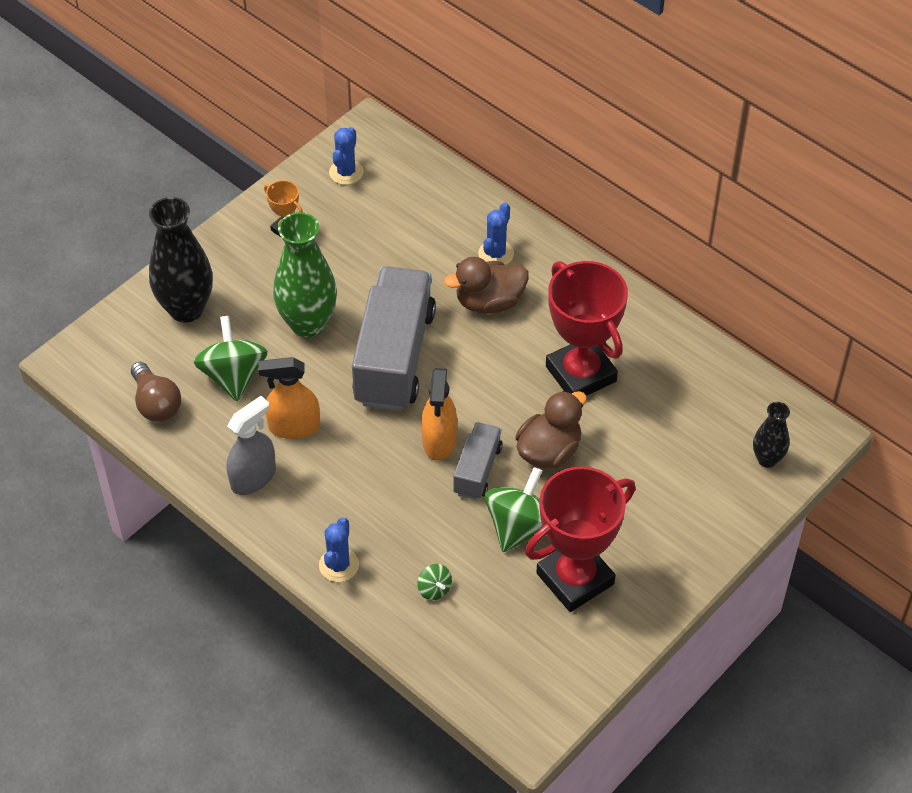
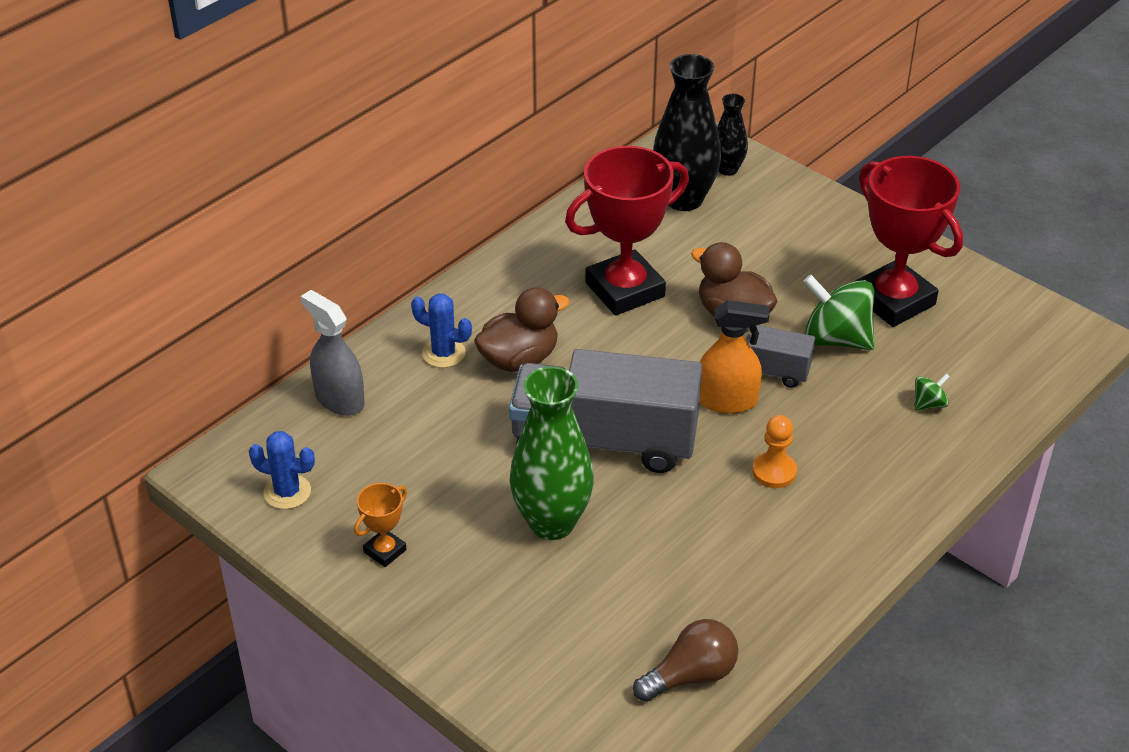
camera: 90 degrees left, 10 degrees down
(186, 309) = (523, 653): black vase -> black vase (684, 199)
(233, 376) = (640, 595): green spinning top -> none
(253, 477) = (800, 566): grey spray bottle -> grey spray bottle (339, 399)
(294, 426) = (717, 530): orange spray bottle -> none
(339, 565) = (913, 483): blue cactus -> none
(355, 468) = (774, 472): none -> orange pawn
(489, 302) = (519, 359): brown duck -> brown duck turned 105 degrees counterclockwise

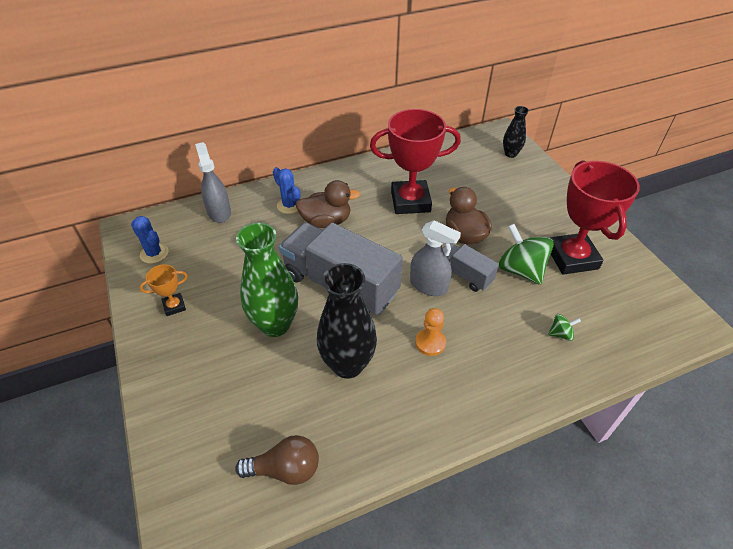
camera: 25 degrees right, 5 degrees up
(684, 199) = (475, 163): black vase -> black vase (348, 364)
(727, 401) = (428, 286): orange spray bottle -> grey spray bottle

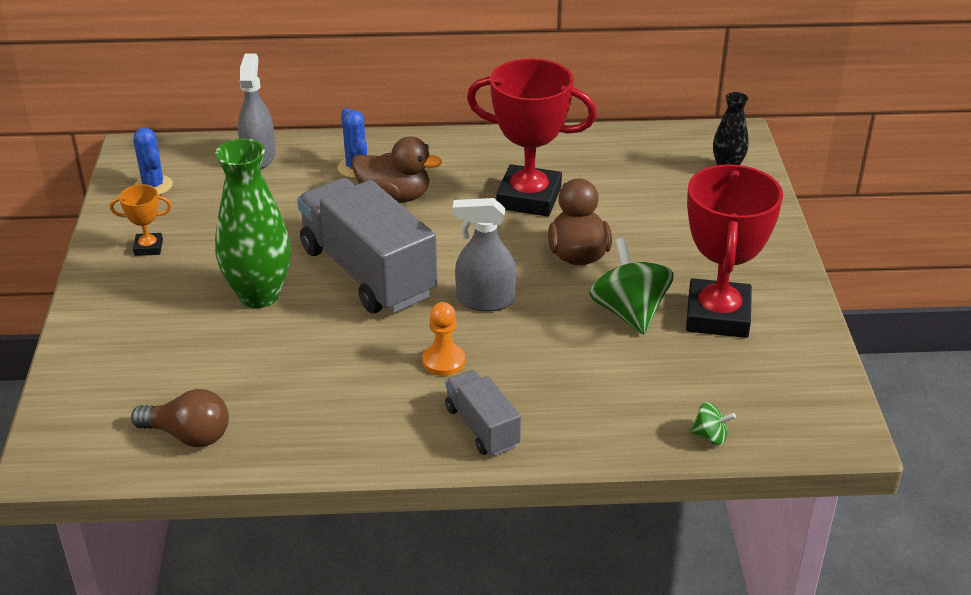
camera: 20 degrees right, 10 degrees down
(348, 364) = (323, 357): black vase -> none
(428, 286) = (485, 300): grey spray bottle -> grey spray bottle turned 135 degrees clockwise
(464, 275) = (543, 299): grey truck -> grey truck (482, 427)
(560, 334) = (629, 395): green spinning top -> green spinning top (710, 436)

